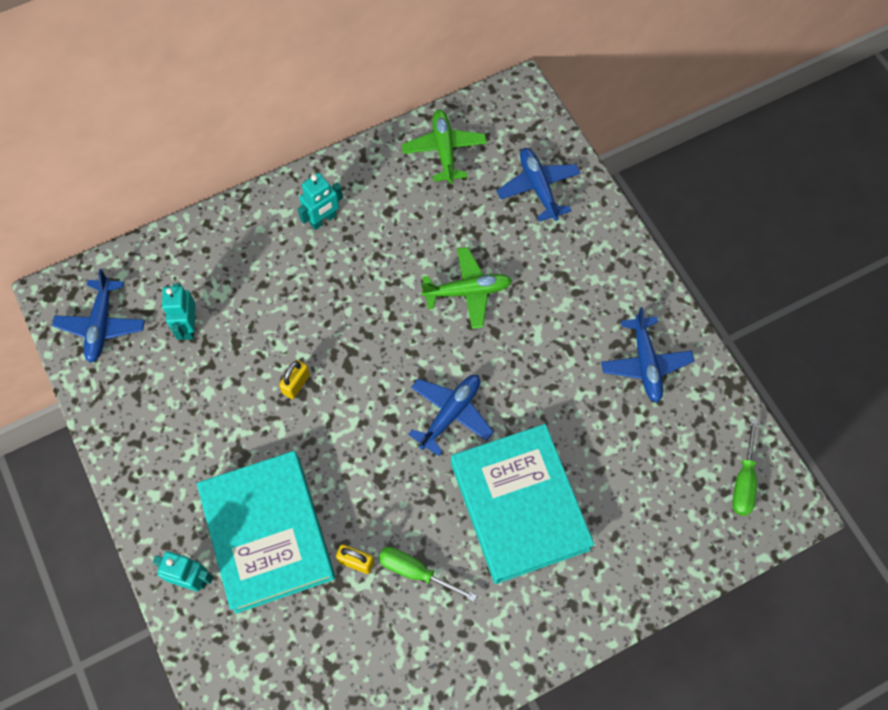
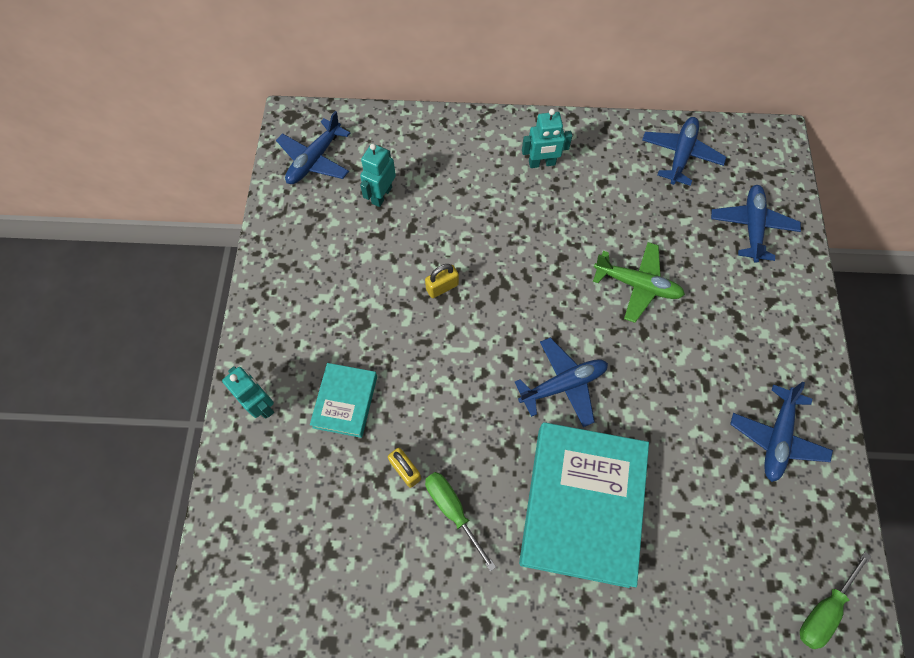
camera: 30 degrees right, 0 degrees up
(268, 533) = (345, 401): turquoise book -> turquoise book, size x0.50
(444, 150) = (680, 155): green plane -> blue plane

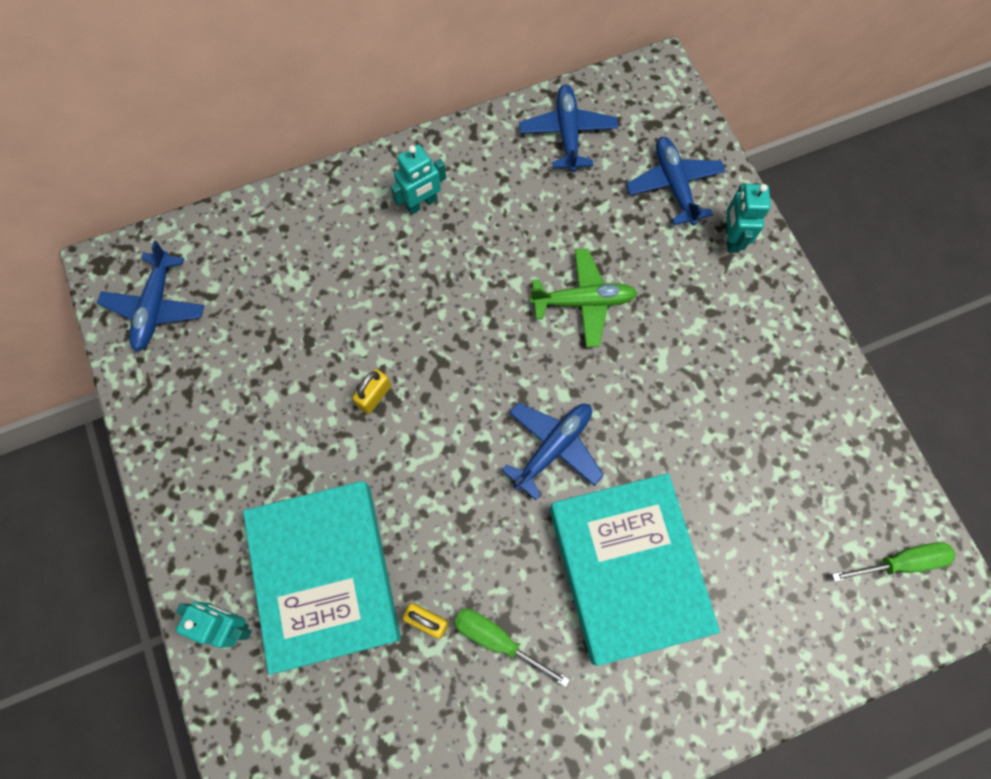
camera: 25 degrees left, 5 degrees up
(345, 401) = (325, 576): turquoise book -> turquoise book, size x2.00
(381, 195) = (255, 317): turquoise robot -> turquoise robot (731, 238)
(776, 437) = (789, 406): blue plane -> none
(823, 610) = (901, 562): green screwdriver -> green screwdriver turned 120 degrees counterclockwise

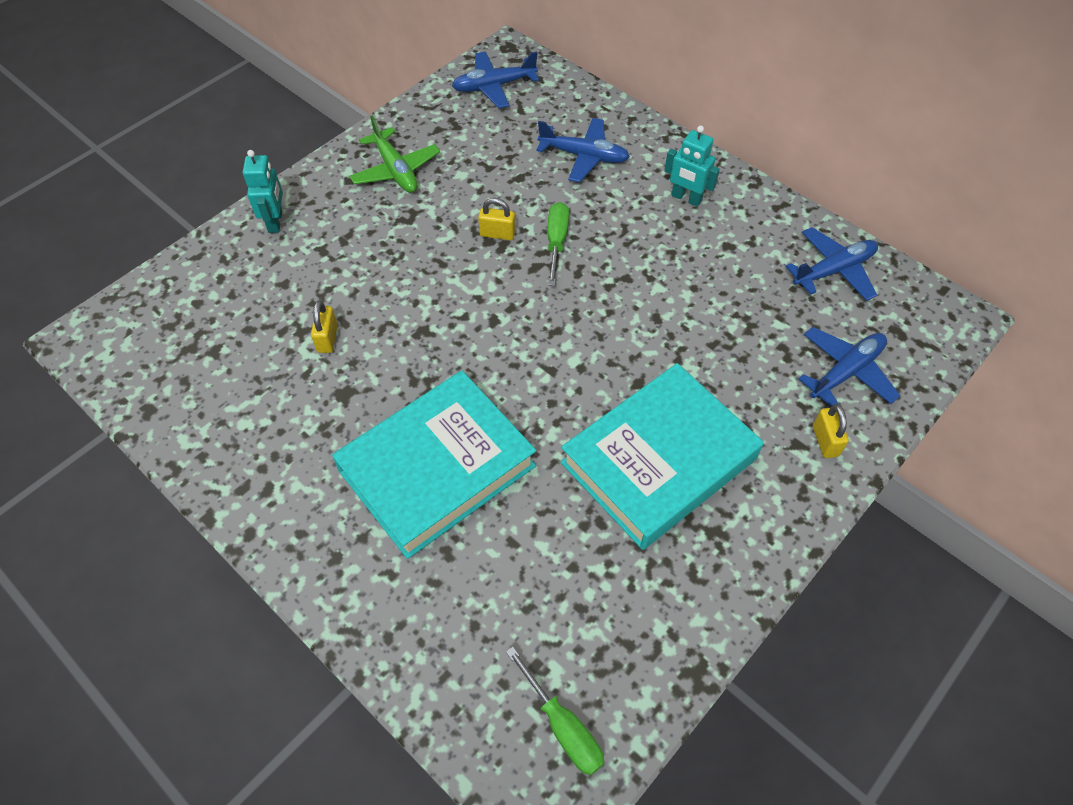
camera: 65 degrees right, 15 degrees down
(325, 576) = (336, 261): turquoise book -> turquoise book (659, 461)
(496, 639) = (331, 391): green screwdriver -> green screwdriver (556, 241)
(553, 447) = (520, 370): blue plane -> blue plane (584, 156)
(583, 301) = (673, 343): green plane -> green plane (395, 170)
(731, 238) = (825, 441): turquoise robot -> yellow padlock

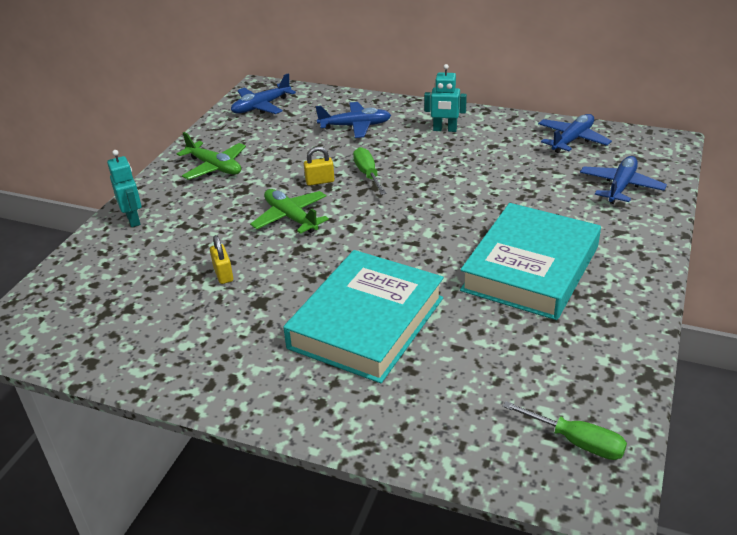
camera: 20 degrees left, 20 degrees down
(437, 280) = (291, 217): none -> green plane
(825, 441) = (635, 224): yellow padlock -> none

